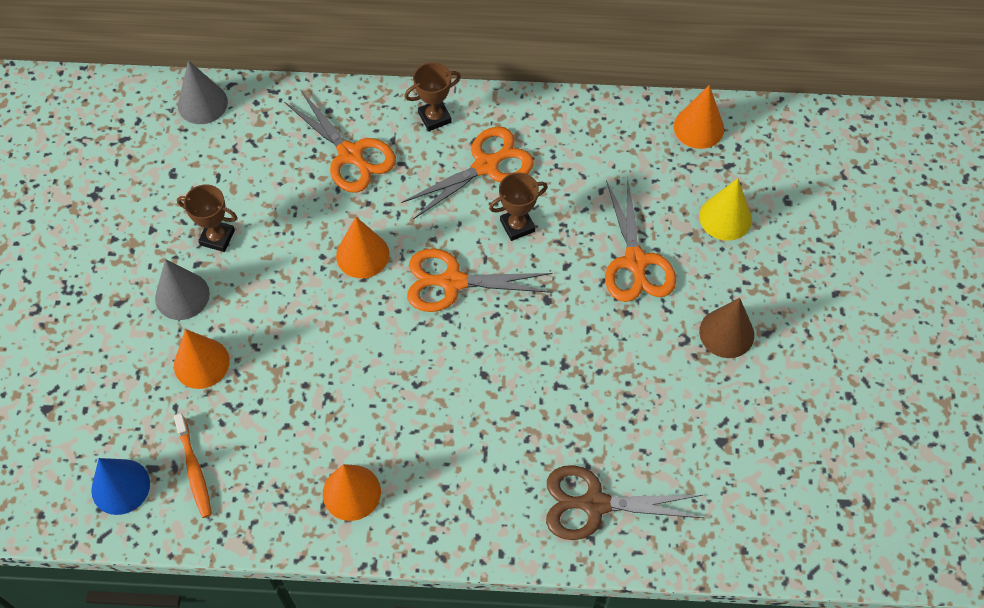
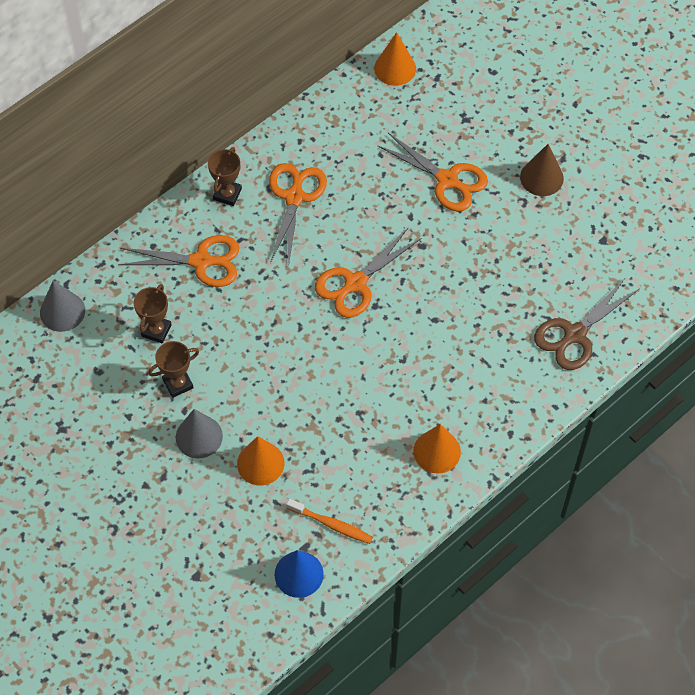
camera: 45 degrees left, 0 degrees up
(362, 255) = (282, 314): orange cone -> none
(517, 226) = (355, 217): brown trophy -> brown trophy (156, 330)
(725, 217) = (469, 111): yellow cone -> none

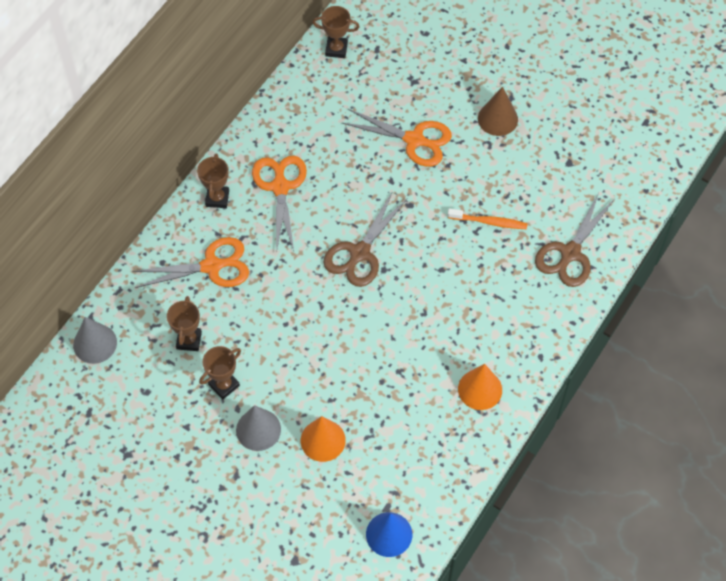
camera: 15 degrees left, 0 degrees up
(331, 524) = (404, 480): orange toothbrush -> orange toothbrush (489, 222)
(355, 283) = (359, 253): orange scissors -> brown scissors
(395, 68) = (336, 49): orange cone -> brown trophy

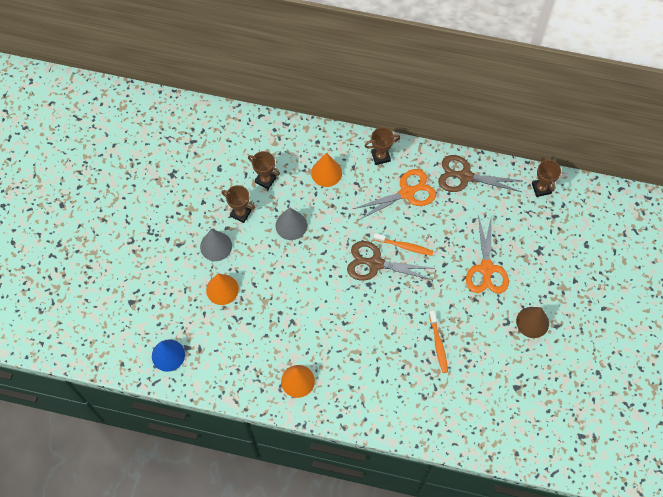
camera: 70 degrees right, 5 degrees up
(95, 343) = (242, 125): grey cone -> grey cone (291, 225)
(189, 340) = (265, 180): brown trophy -> brown trophy turned 45 degrees clockwise
(211, 266) = (326, 172): orange scissors -> orange cone
(350, 214) = (404, 246): none -> orange toothbrush
(570, 253) = (435, 411): brown scissors -> brown scissors (465, 176)

